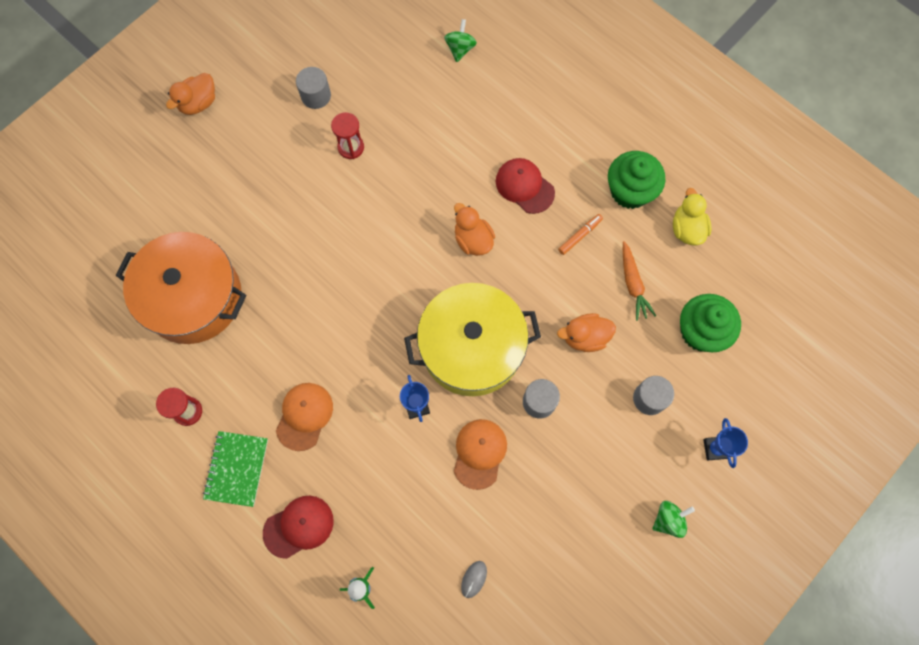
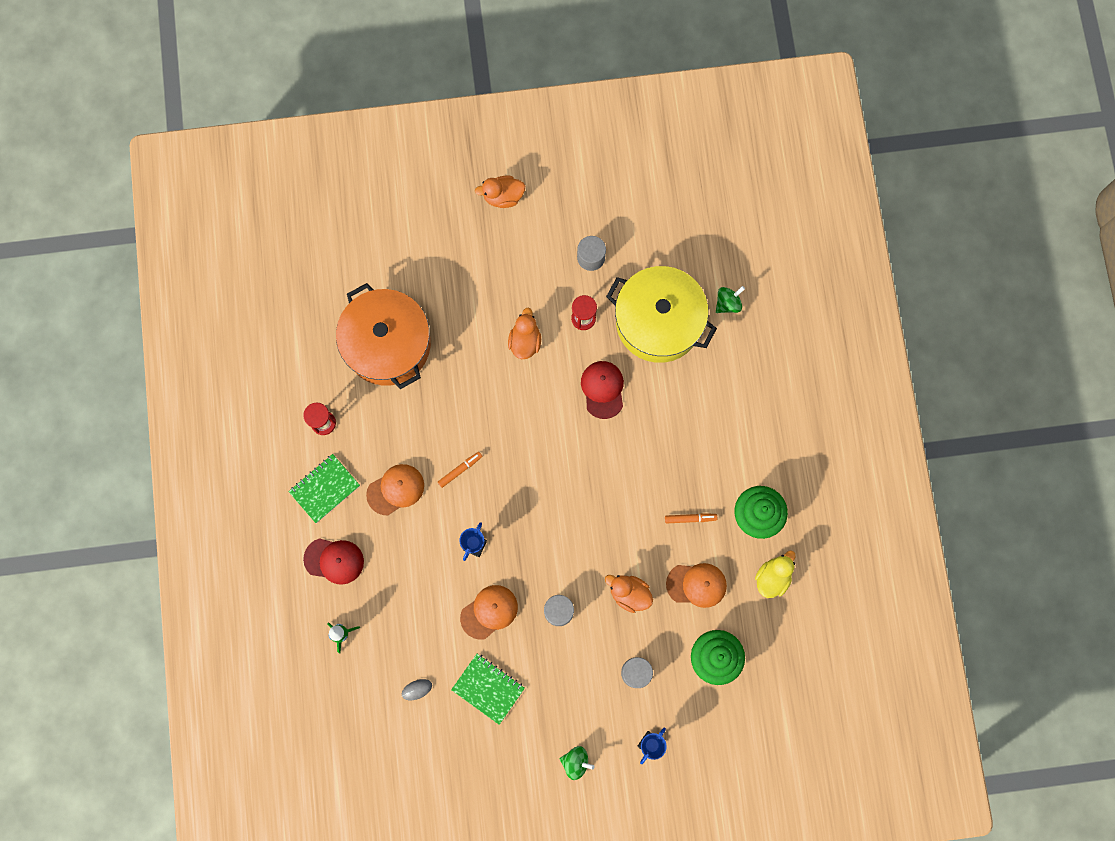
camera: 40 degrees right, 5 degrees up
(349, 353) = (460, 470): none -> orange marker
(472, 348) = (545, 536): yellow pot -> yellow pot (658, 321)
(473, 240) = (611, 459): orange duck -> orange duck (525, 341)
(524, 186) = (682, 449): red cap -> red cap (603, 389)
(537, 522) = (488, 688): none -> green notebook
(633, 284) = (696, 584): orange carrot -> orange cap

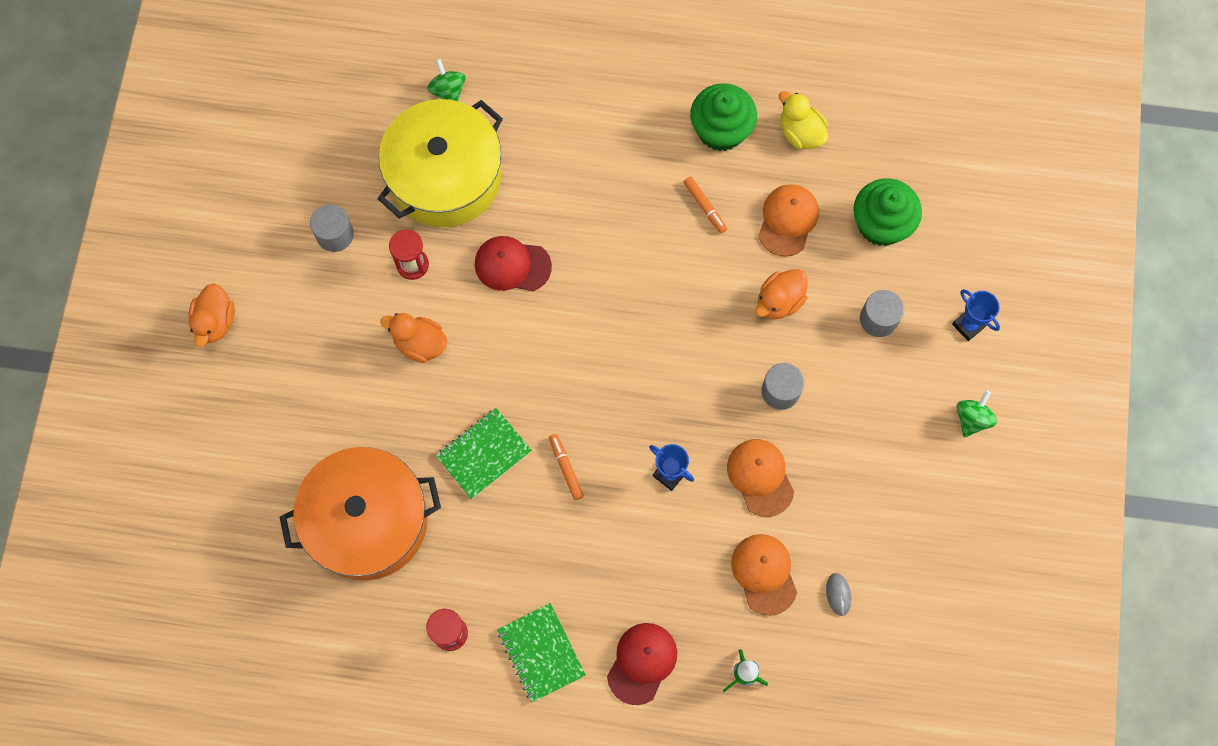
camera: 75 degrees left, 5 degrees down
(395, 489) = (568, 558): orange cap -> orange cap (764, 574)
(488, 688) = (857, 503): green notebook -> green notebook (484, 454)
(690, 518) = (704, 206): orange marker -> orange marker turned 135 degrees clockwise

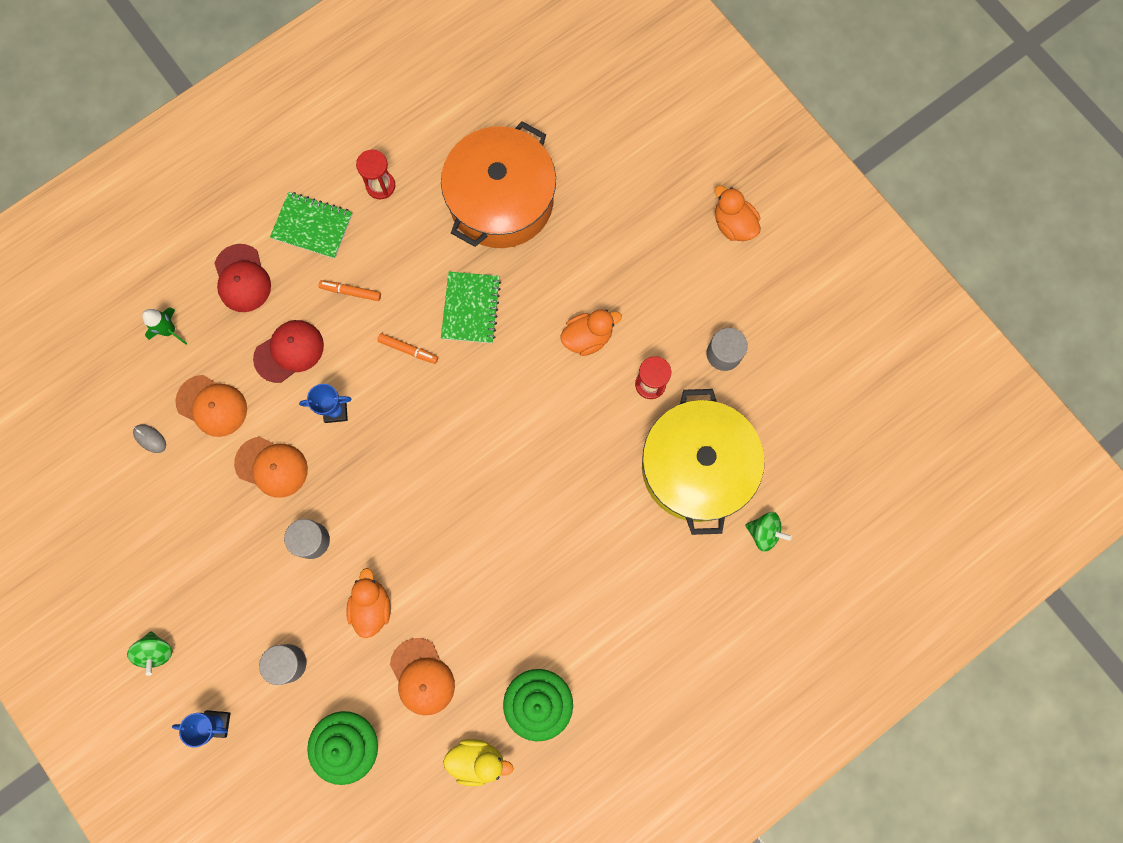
camera: 135 degrees right, 5 degrees up
(512, 265) = (583, 449): red cap -> red cap (289, 351)
(704, 206) = (493, 627): orange marker -> orange marker (351, 292)

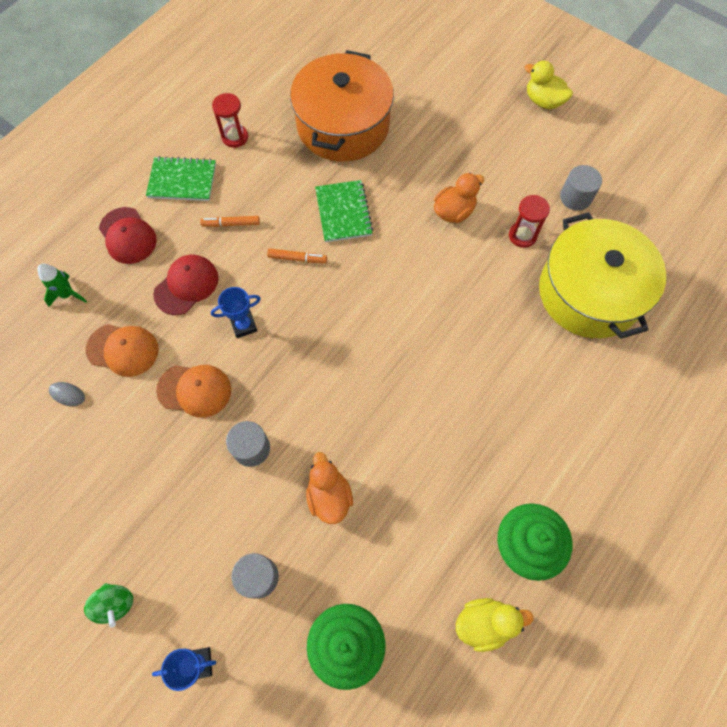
camera: 15 degrees left, 10 degrees down
(422, 676) = (400, 552): orange cap -> none
(733, 224) = (543, 101): orange duck -> yellow duck
(764, 532) = (672, 332): green spinning top -> none

